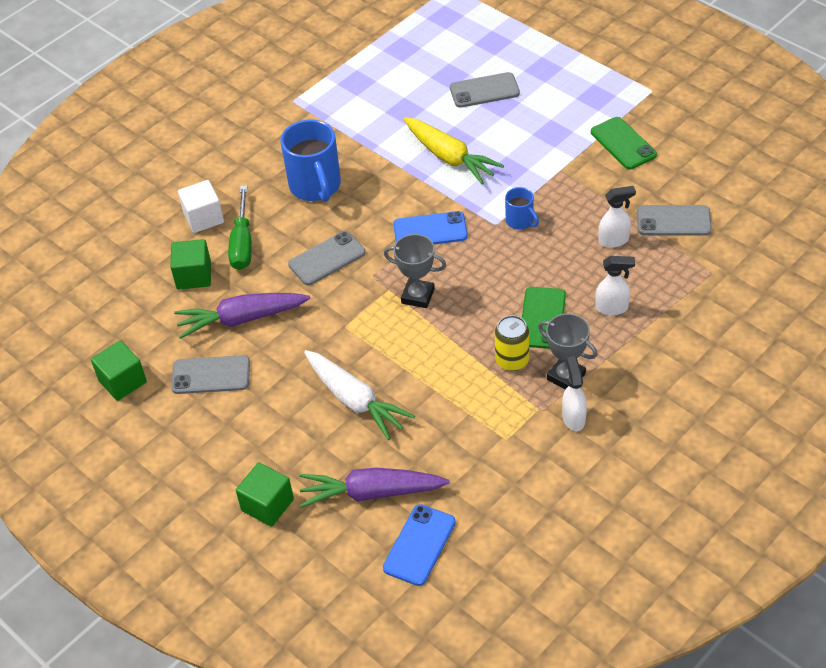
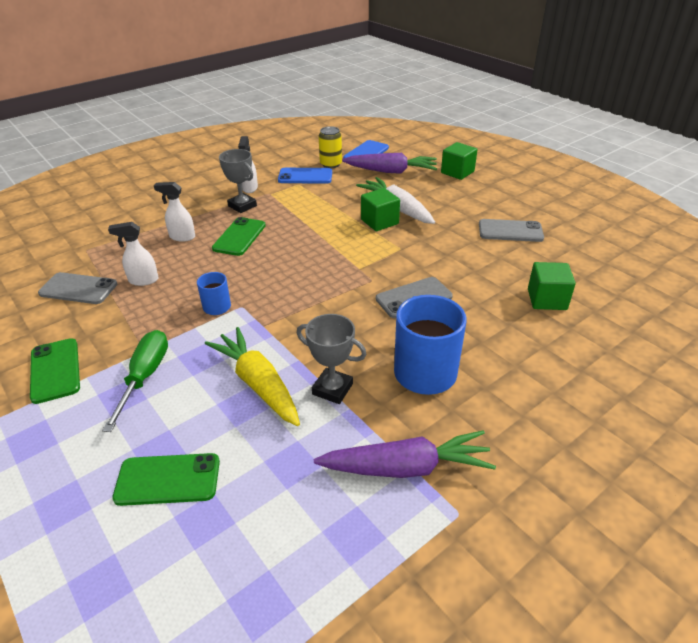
camera: 175 degrees left, 10 degrees down
(122, 381) = (583, 234): green cube -> green cube (379, 222)
(203, 218) = (553, 353): white cube -> none
(242, 243) = (502, 321): green screwdriver -> green screwdriver (145, 376)
(242, 319) = (491, 262): purple carrot -> purple carrot (406, 467)
(418, 296) = (334, 261): grey trophy -> grey trophy (332, 389)
(430, 230) = (307, 309): blue phone -> blue phone (305, 176)
(484, 91) = (168, 479): grey phone -> green phone
(512, 360) = (275, 217): yellow can -> yellow can (331, 164)

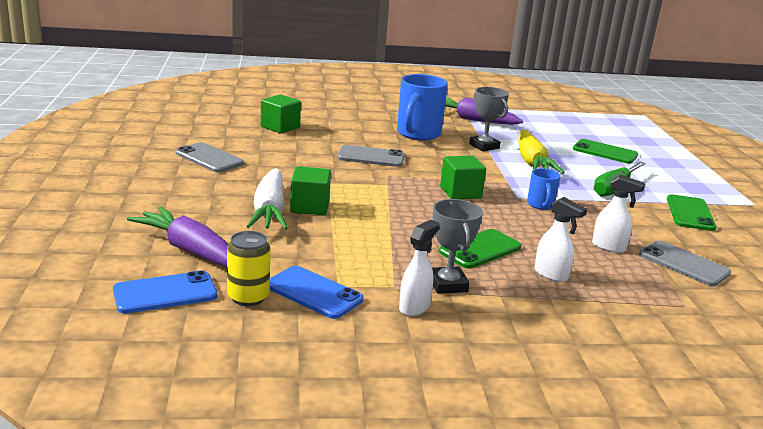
camera: 150 degrees left, 15 degrees down
(457, 172) = (120, 217): green cube -> green cube (460, 192)

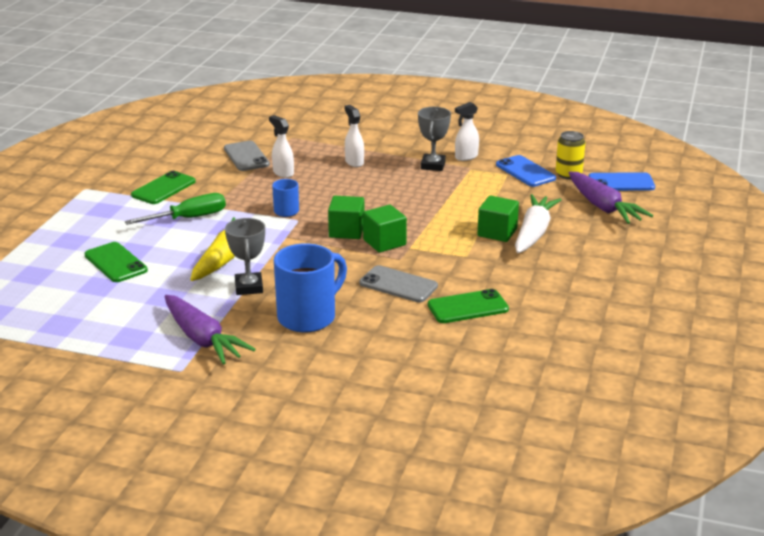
camera: 155 degrees left, 5 degrees up
(209, 158) = (578, 302): grey phone -> none
(280, 127) = (478, 349): green cube -> green cube (384, 242)
(480, 249) = (385, 183): green phone -> green phone (468, 307)

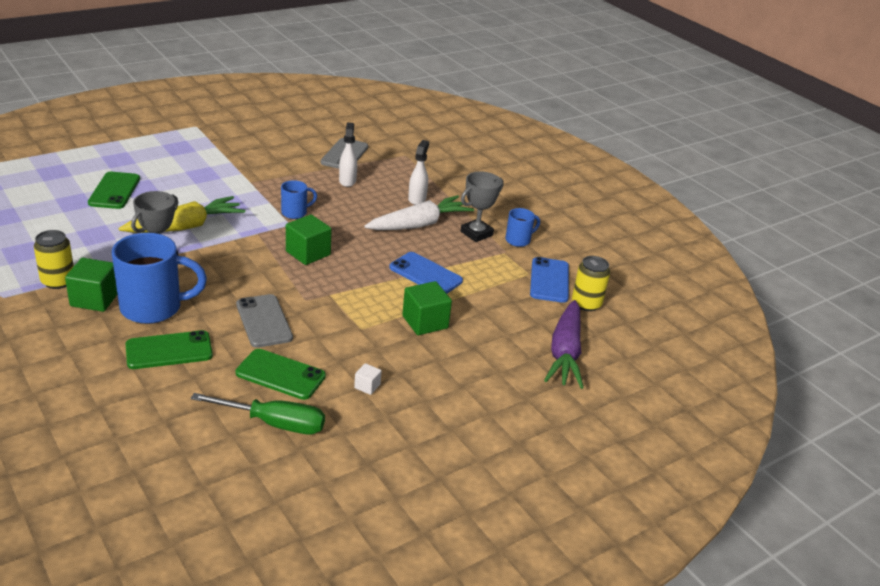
camera: 35 degrees right, 5 degrees up
(163, 188) = (244, 151): green phone -> green phone (169, 350)
(189, 218) = (219, 183): green screwdriver -> green screwdriver (274, 423)
(202, 339) = (58, 281): purple carrot -> yellow can
(384, 242) = (319, 279): green cube -> green cube (95, 299)
(466, 157) = (518, 240): white spray bottle -> blue mug
(529, 284) = (367, 386): none -> white cube
(534, 233) = (456, 341): white carrot -> white carrot (419, 224)
(621, 183) = (625, 339): blue phone -> blue phone (425, 274)

